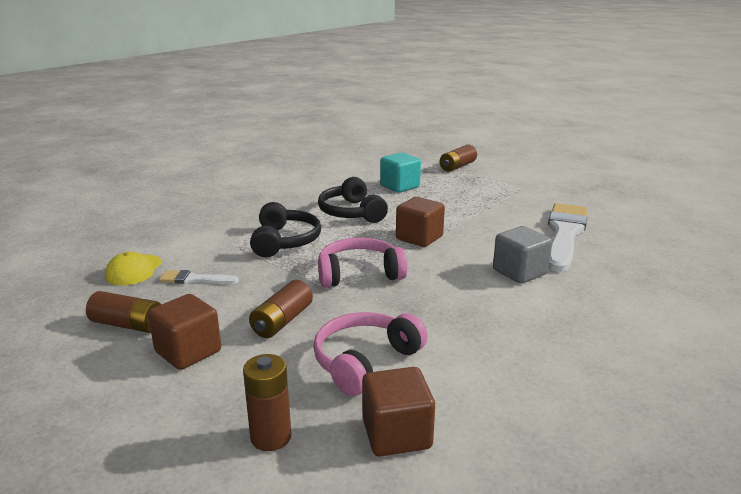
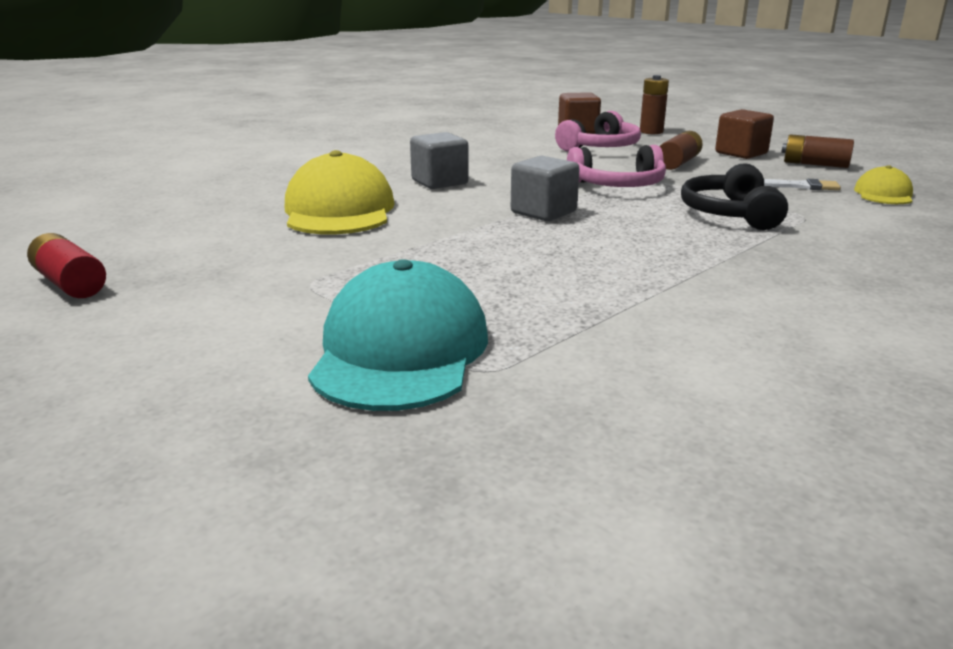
camera: 175 degrees left, 0 degrees up
(351, 212) = (651, 246): black headphones -> none
(400, 186) = (565, 294): turquoise cube -> none
(419, 238) = (543, 212): brown cube -> grey cube
(457, 166) = (400, 351): brown battery -> turquoise cap
(564, 234) = (339, 211): white brush -> yellow cap
(629, 183) = (70, 284): none -> red battery

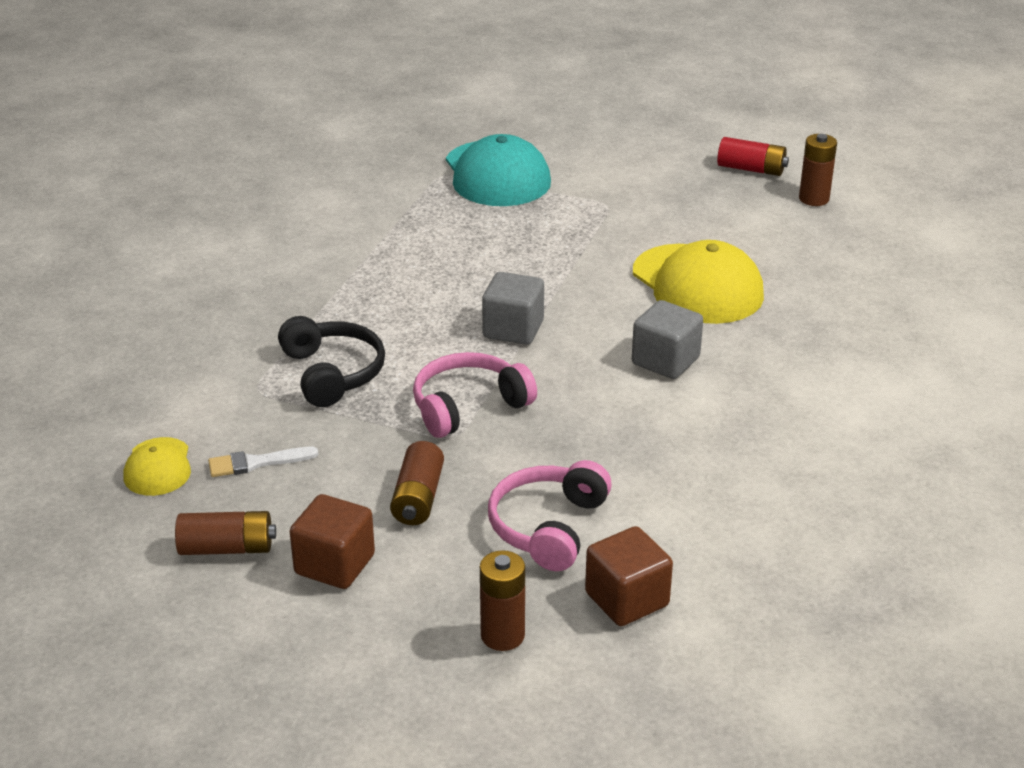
camera: 155 degrees right, 10 degrees up
(88, 245) = (814, 199): none -> brown battery

